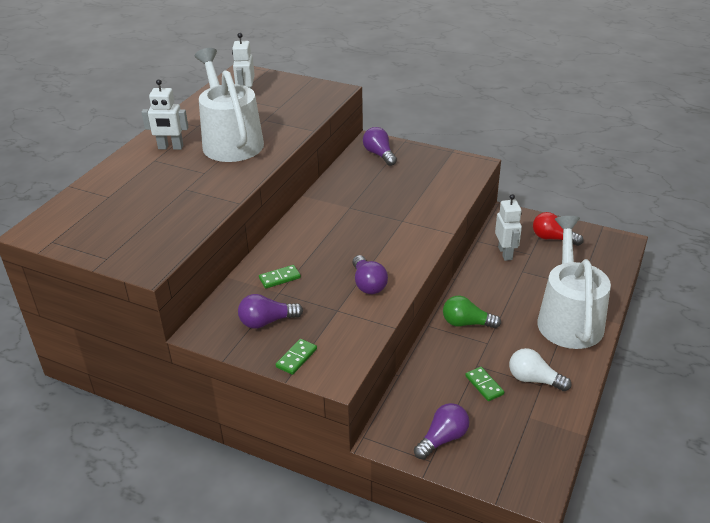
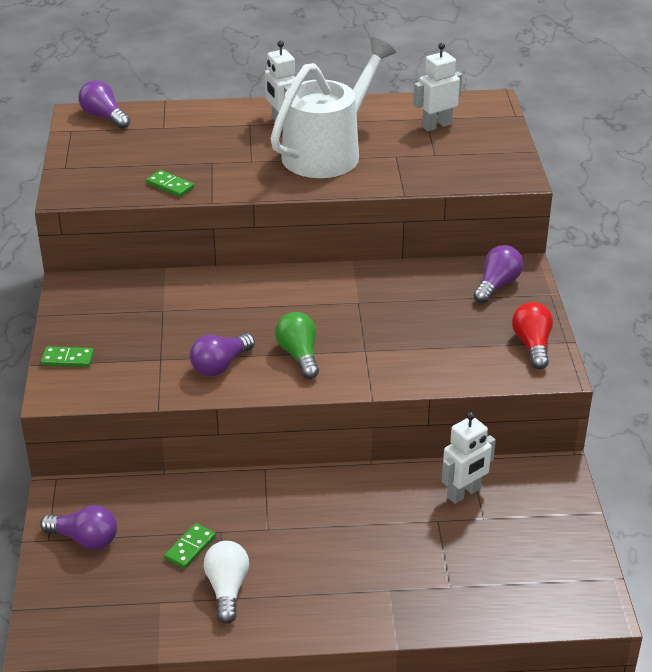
camera: 60 degrees right, 0 degrees up
(267, 321) = (111, 320): purple light bulb -> purple light bulb (104, 117)
(279, 278) = (186, 301): green domino -> green domino (170, 186)
(466, 323) = (291, 500): green light bulb -> green light bulb (299, 355)
(553, 238) = (540, 531): red light bulb -> red light bulb (532, 345)
(568, 318) = (370, 592): white watering can -> none

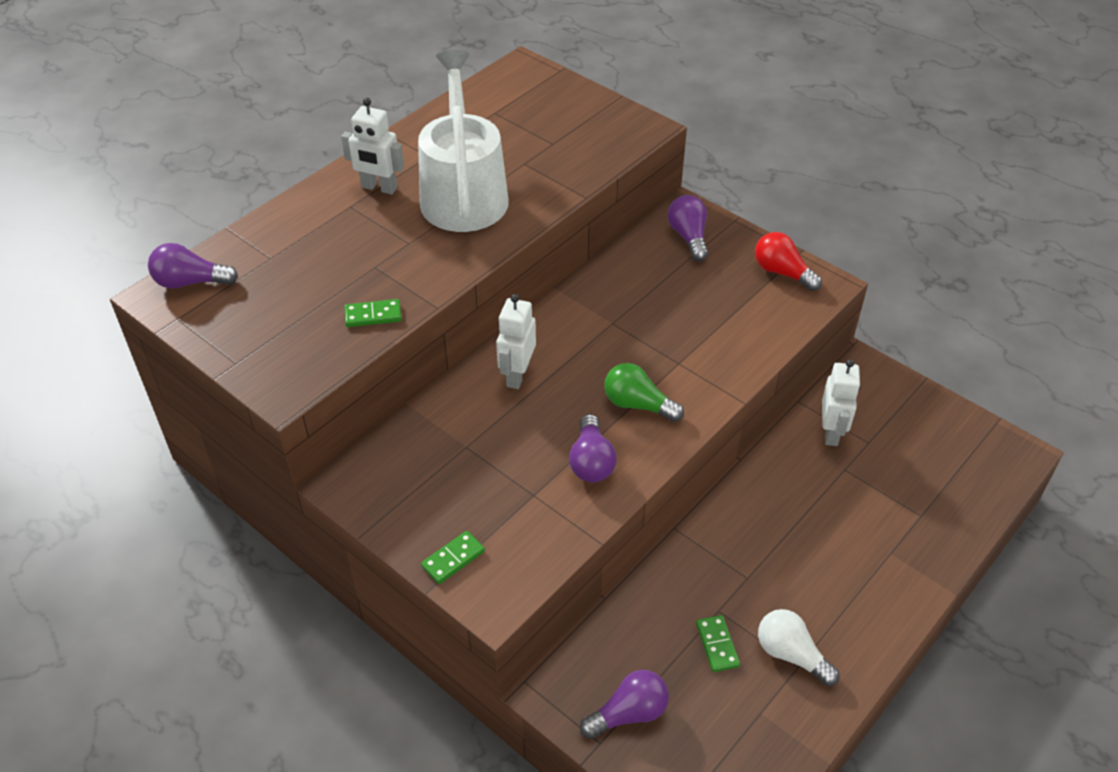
camera: 45 degrees left, 10 degrees up
(436, 125) = (513, 114): white robot -> white robot (517, 375)

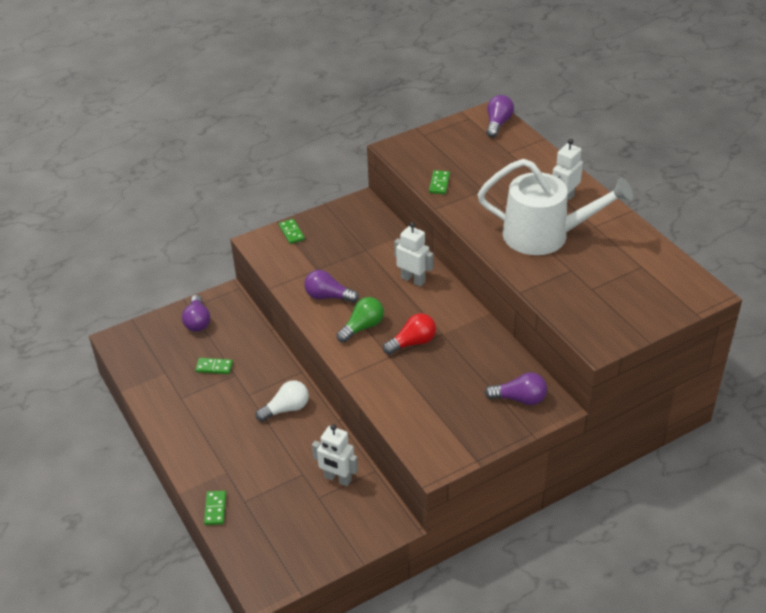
camera: 110 degrees right, 5 degrees down
(782, 272) = (458, 442): red light bulb -> red light bulb (412, 343)
(791, 654) = (189, 397): white light bulb -> white light bulb (286, 409)
(952, 542) = (215, 509): none -> green domino

